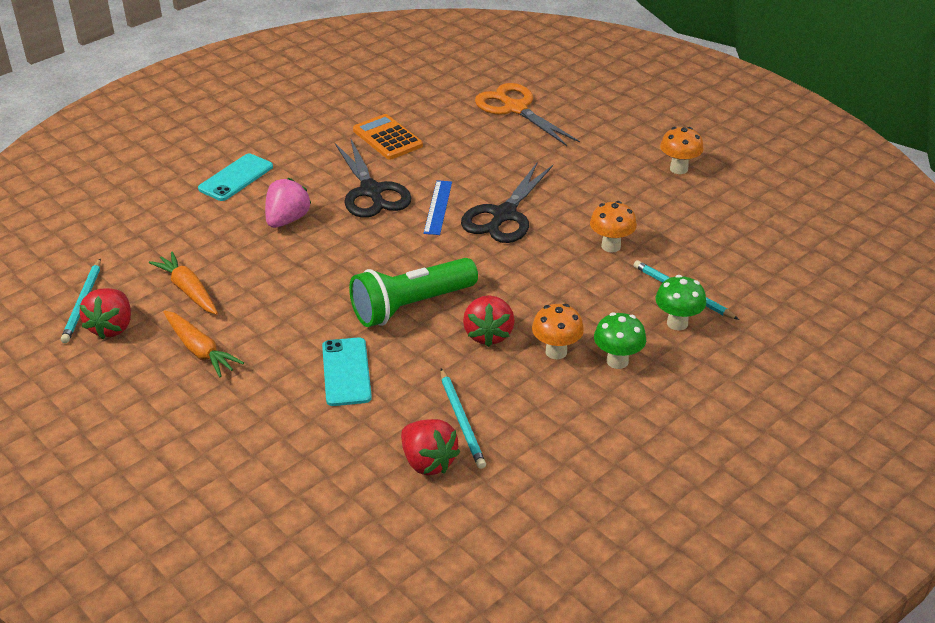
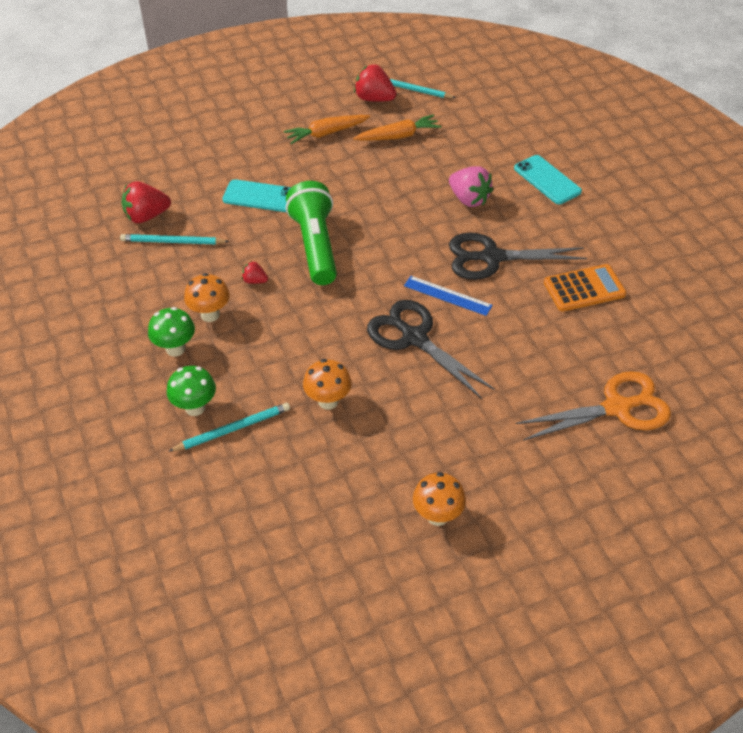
camera: 110 degrees right, 10 degrees up
(488, 334) = (255, 281): red strawberry -> red strawberry, size x0.52

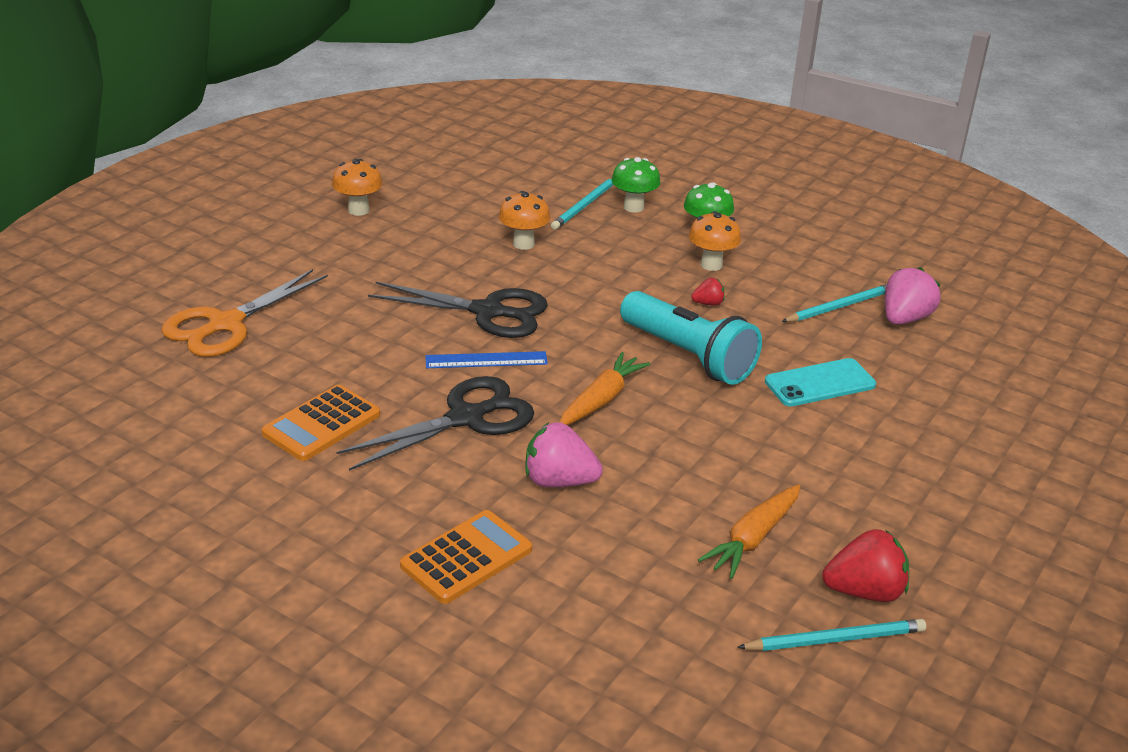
camera: 145 degrees right, 15 degrees down
(146, 216) = (904, 319): red strawberry -> pink strawberry
(315, 246) = (688, 356): green flashlight -> turquoise flashlight
(326, 133) = (855, 499): orange carrot -> orange carrot (601, 400)
(547, 180) = (466, 558): turquoise phone -> orange calculator

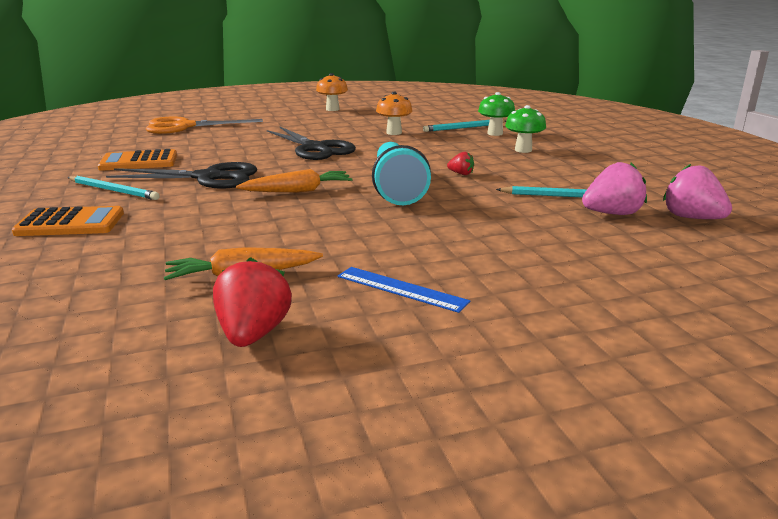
camera: 40 degrees right, 10 degrees down
(486, 360) = (272, 162): blue ruler -> blue ruler (401, 289)
(559, 481) = (193, 212): pink strawberry -> pink strawberry (691, 218)
(711, 265) = (499, 161): orange mushroom -> none
(820, 383) = (467, 223): turquoise phone -> none
(835, 639) = (167, 350): turquoise pencil -> turquoise pencil (113, 190)
(864, 592) = (253, 334): red strawberry -> red strawberry turned 120 degrees counterclockwise

